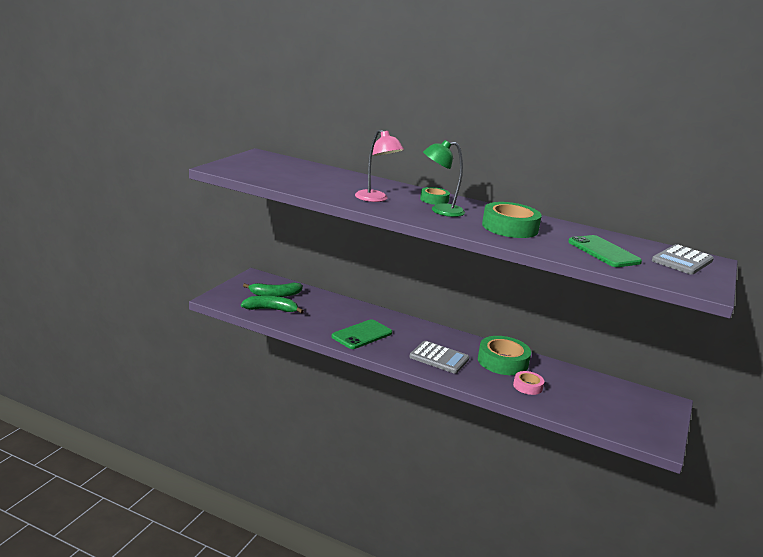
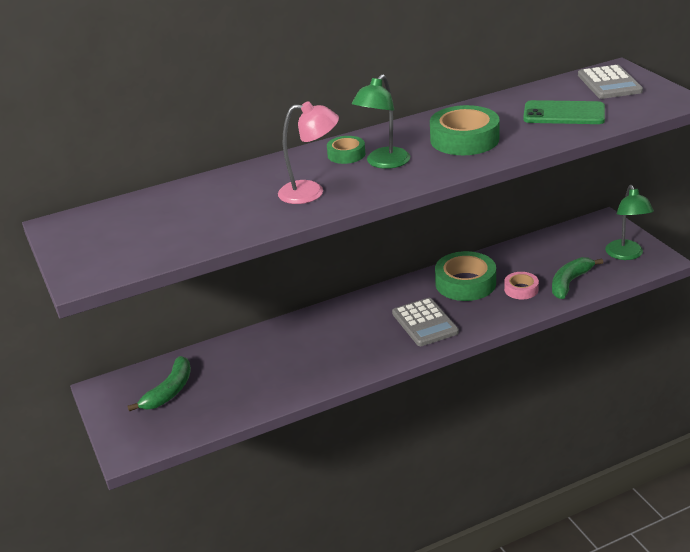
camera: 45 degrees left, 10 degrees up
(271, 309) = (204, 410): green banana -> green banana (570, 282)
(362, 335) = (330, 358): green phone -> none
(439, 358) = (425, 323): grey calculator -> grey calculator turned 90 degrees clockwise
(640, 424) = (626, 255): none -> green lamp

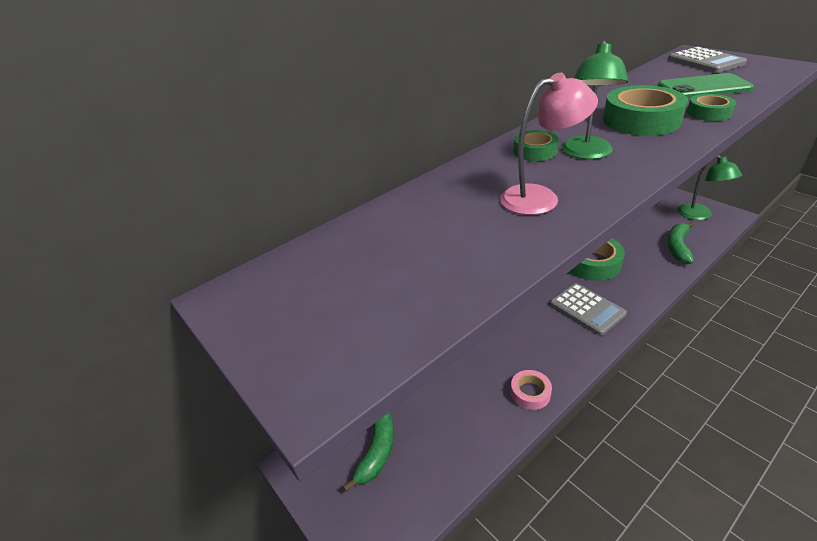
camera: 15 degrees left, 5 degrees up
(521, 289) = (643, 260): pink tape -> pink tape (530, 393)
(530, 141) = (708, 113): none -> green tape

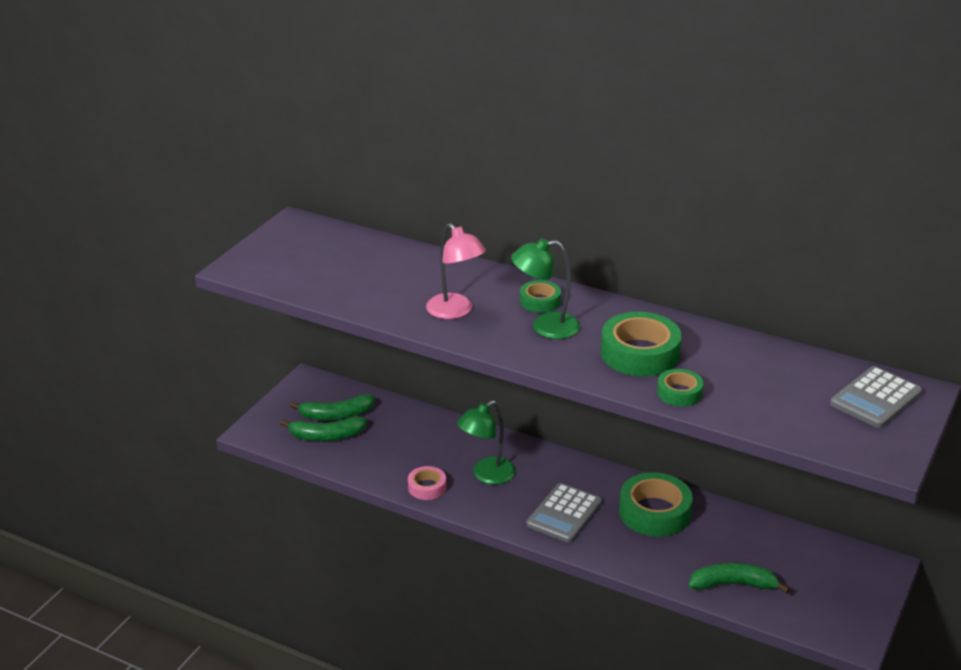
camera: 65 degrees right, 5 degrees down
(411, 466) = (326, 436): none -> green banana
(699, 215) = (833, 608): green lamp -> green lamp (486, 475)
(703, 87) = (764, 393): green phone -> none

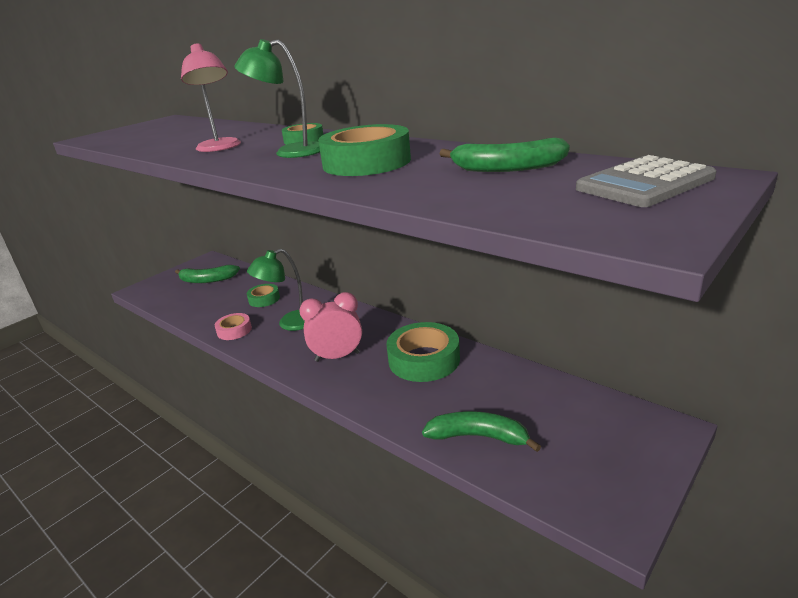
camera: 15 degrees right, 5 degrees down
(326, 436) = (188, 293): green banana -> green banana (507, 168)
(564, 514) = (337, 357): grey calculator -> pink clock
(679, 393) = (383, 185): green tape -> green tape (264, 299)

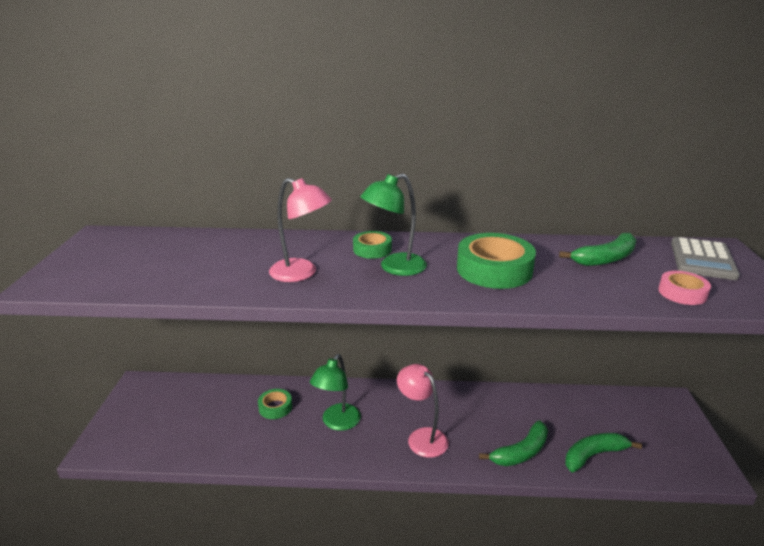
camera: 40 degrees left, 0 degrees up
(207, 280) = (176, 408): green banana -> green banana (521, 452)
(234, 330) = (290, 451): pink tape -> pink tape (682, 293)
(337, 357) = (422, 437): pink clock -> pink lamp
(424, 359) = (489, 412): green tape -> none

